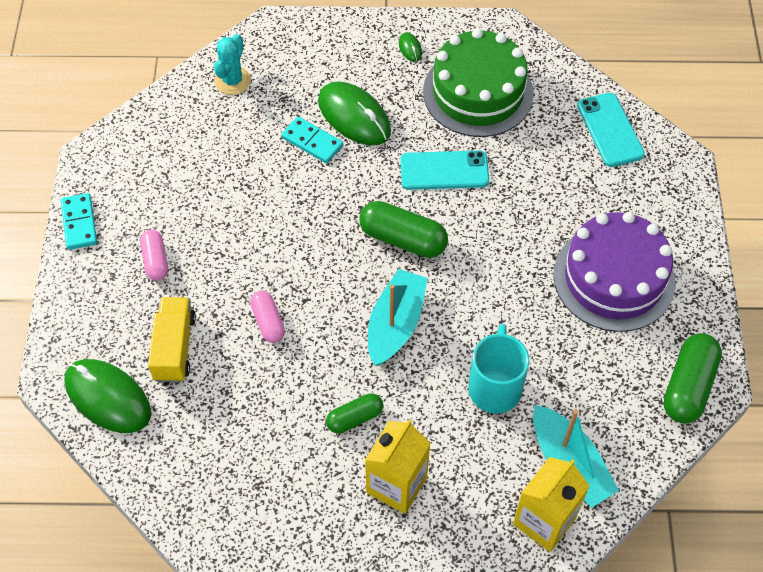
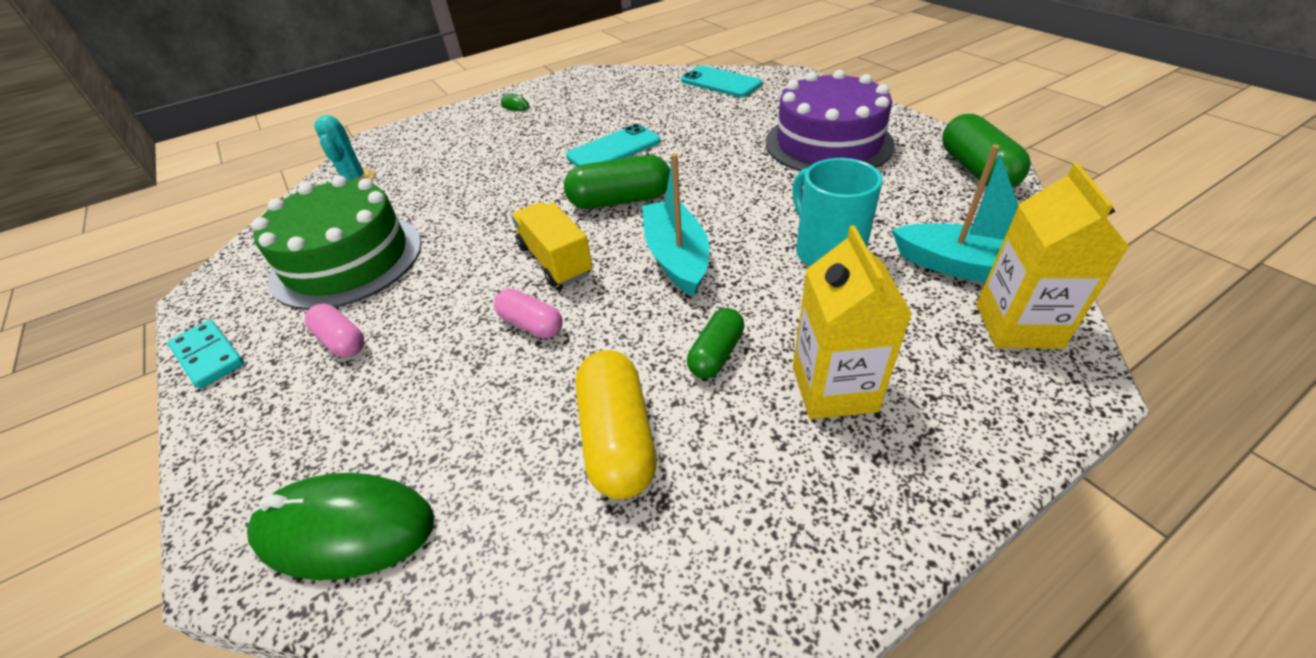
camera: 30 degrees left, 15 degrees down
(174, 347) = (421, 411): yellow truck -> yellow truck (555, 260)
(261, 435) = (617, 438): none -> yellow capsule
(312, 141) = (469, 182): turquoise domino -> none
(354, 116) = (498, 154): green mouse -> none
(478, 92) = (596, 104): green cake -> green cake (347, 260)

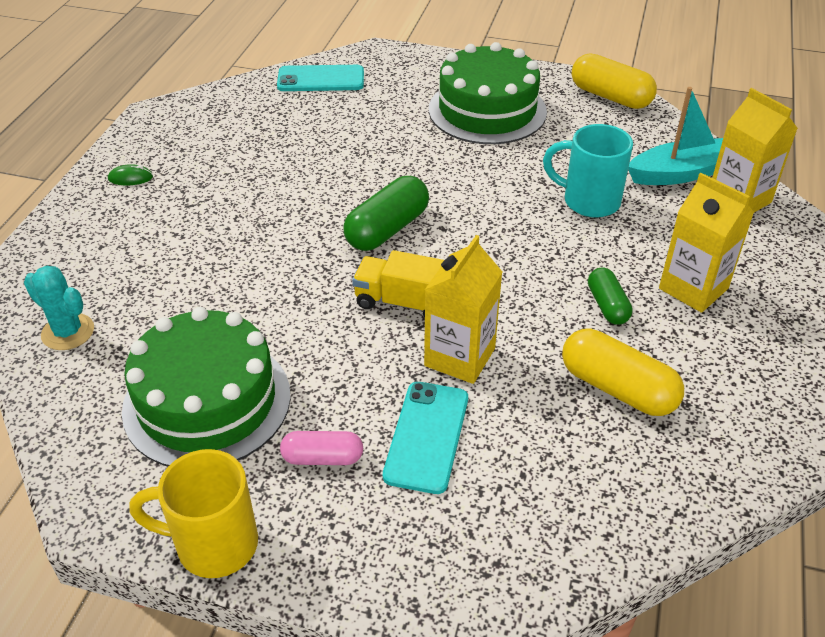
camera: 45 degrees left, 0 degrees up
(209, 356) = (213, 544): turquoise domino -> yellow mug
(345, 529) = (532, 546): green mouse -> none
(531, 324) = (459, 357): pink capsule -> yellow carton
(613, 149) = (312, 185): turquoise phone -> turquoise phone (426, 436)
(676, 257) = (495, 254): turquoise boat -> none
(828, 143) = (487, 110): purple cake -> green cake
(976, 170) = (610, 97): green capsule -> yellow capsule

